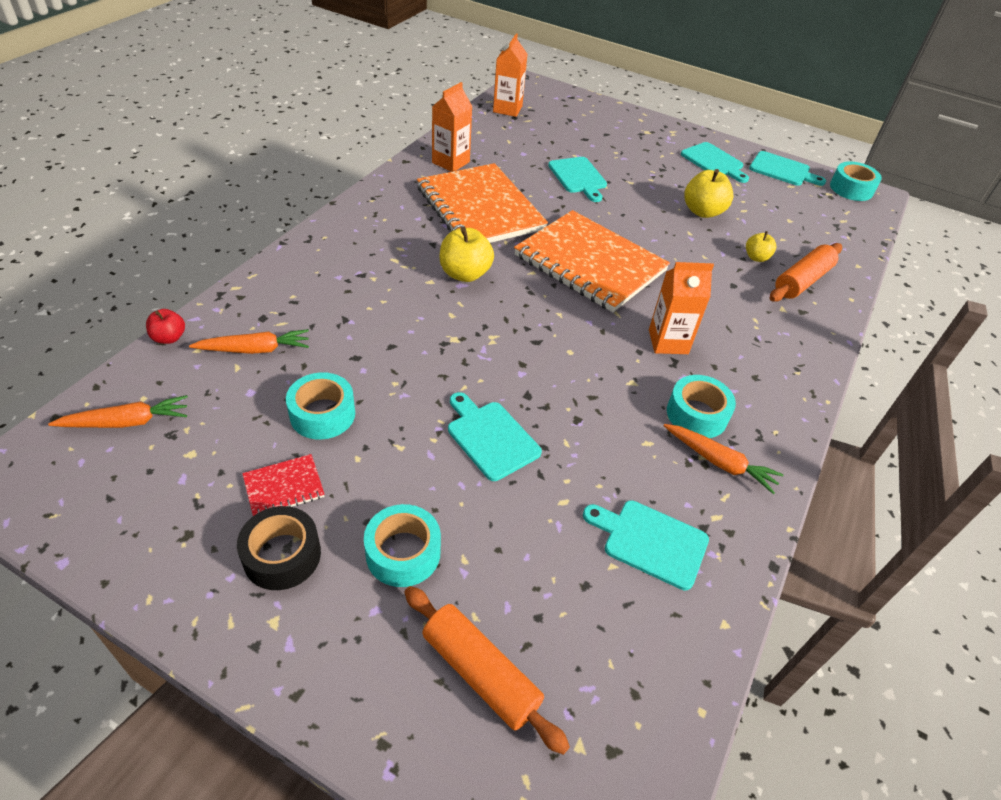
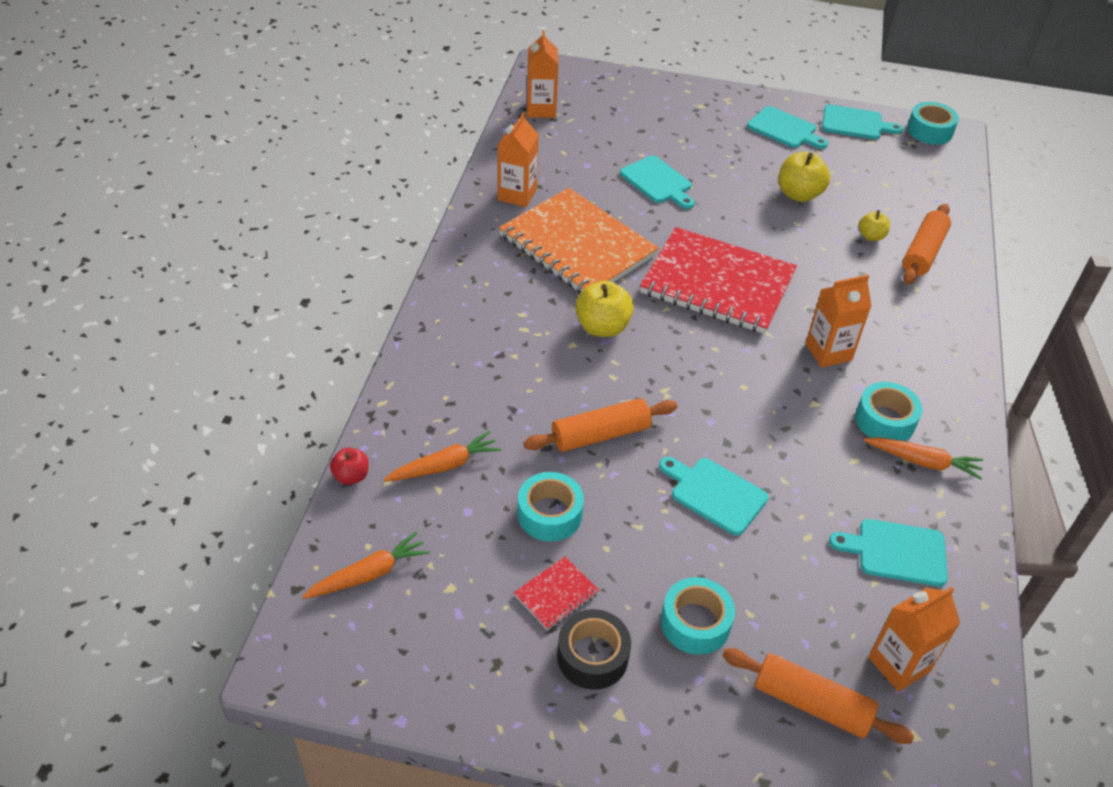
camera: 15 degrees left, 0 degrees up
(411, 359) = (600, 435): none -> orange rolling pin
(590, 263) = (717, 284): orange notebook -> red notebook
(598, 660) = (899, 664): none -> orange carton

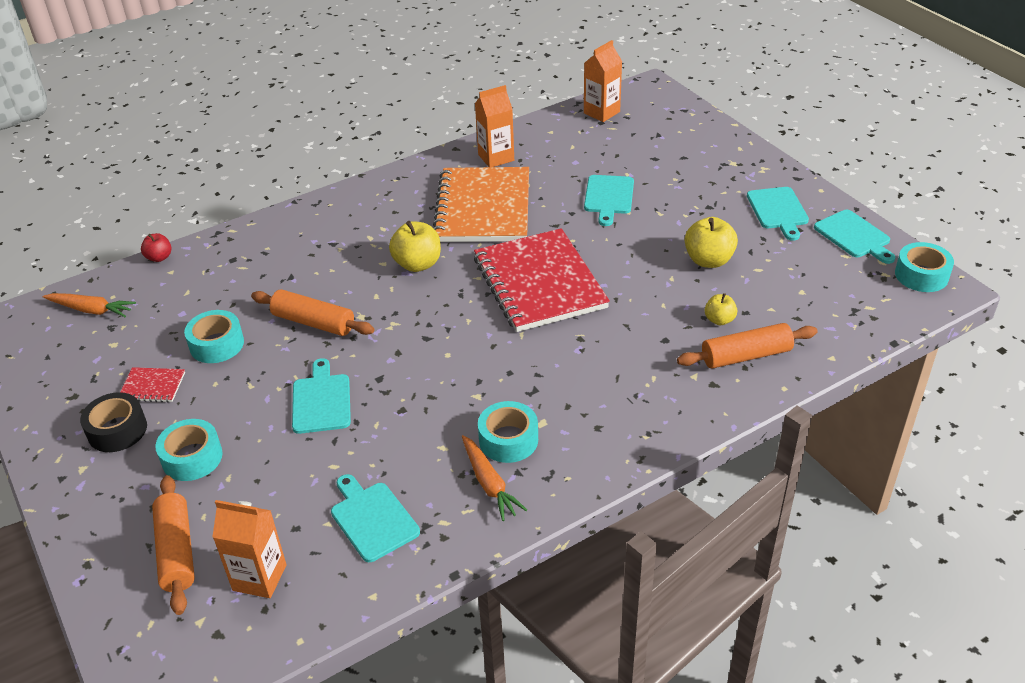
camera: 50 degrees right, 5 degrees down
(444, 465) = (209, 282): orange carrot -> none
(828, 352) = (544, 372): orange carton -> none

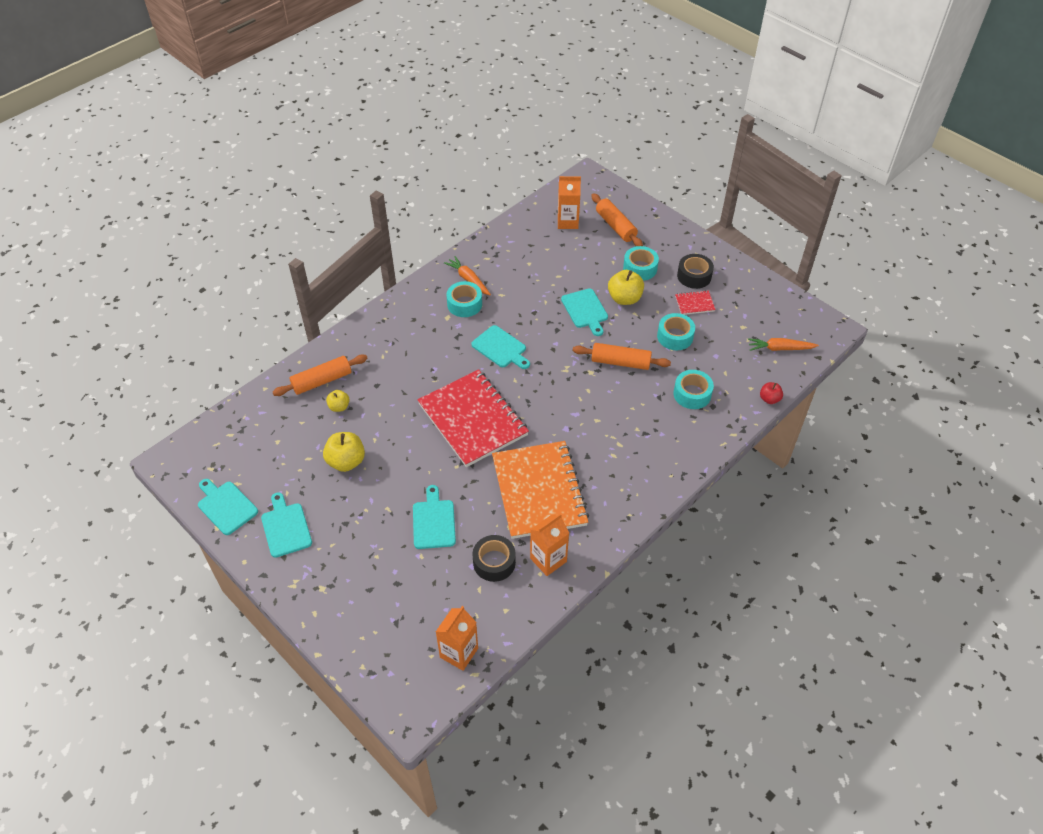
camera: 165 degrees right, 10 degrees up
(372, 519) = (524, 254): turquoise cutting board -> turquoise cutting board (500, 348)
(417, 264) = (570, 423): yellow apple -> yellow apple (624, 298)
(551, 161) = (494, 562): none -> black tape
(921, 275) = (183, 471): turquoise tape -> turquoise tape (692, 394)

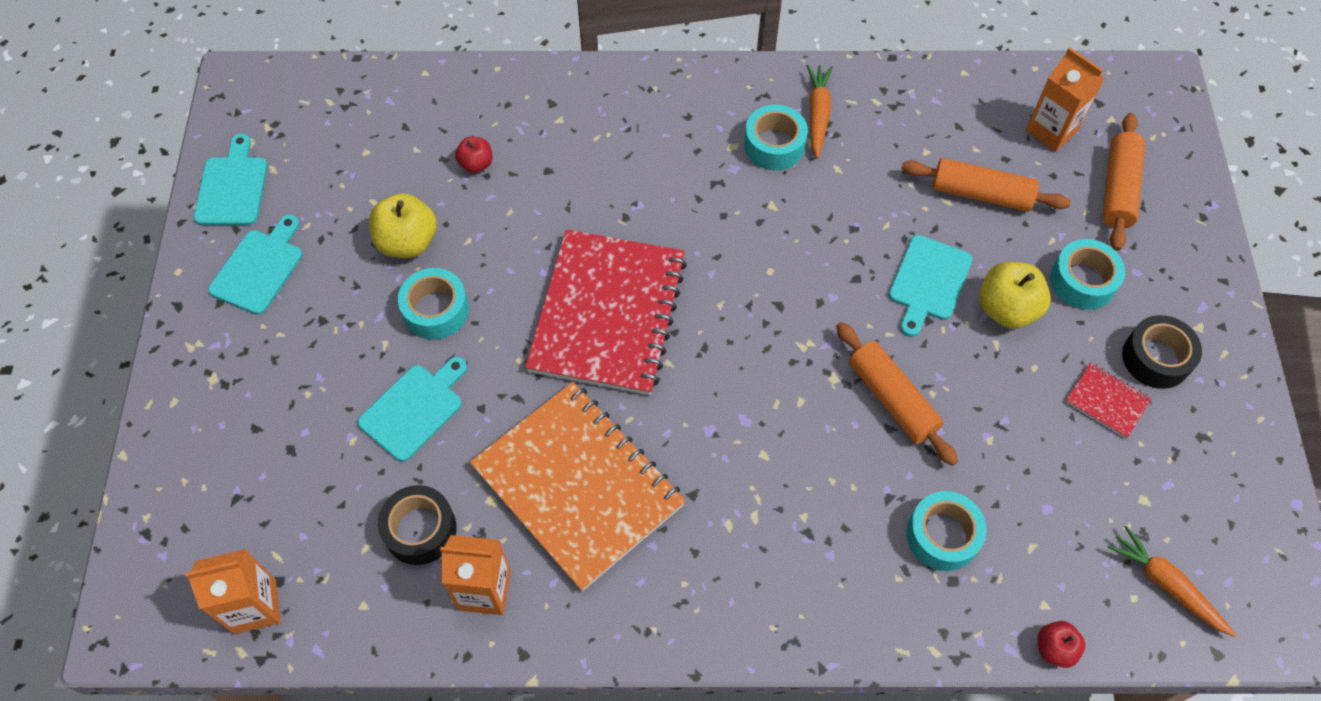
camera: 45 degrees right, 10 degrees up
(322, 381) = (494, 114): orange rolling pin -> orange rolling pin (981, 194)
(339, 407) = (476, 164): yellow apple -> red apple
(500, 348) = (752, 244): turquoise cutting board -> none
(539, 491) = (578, 486): orange notebook -> orange notebook turned 75 degrees counterclockwise
(675, 336) = (1017, 427): turquoise tape -> turquoise tape (436, 310)

